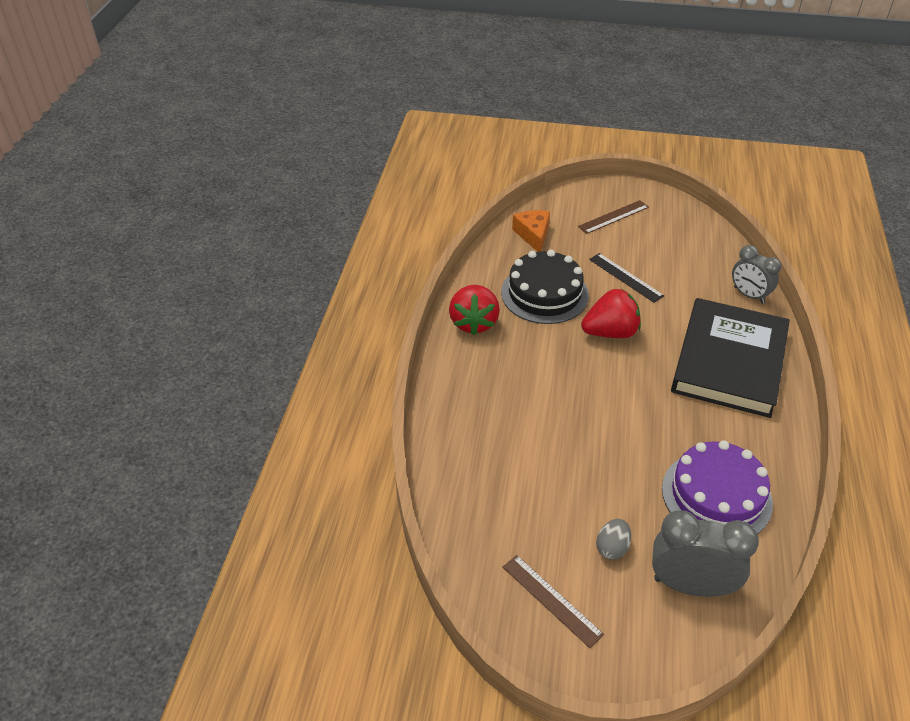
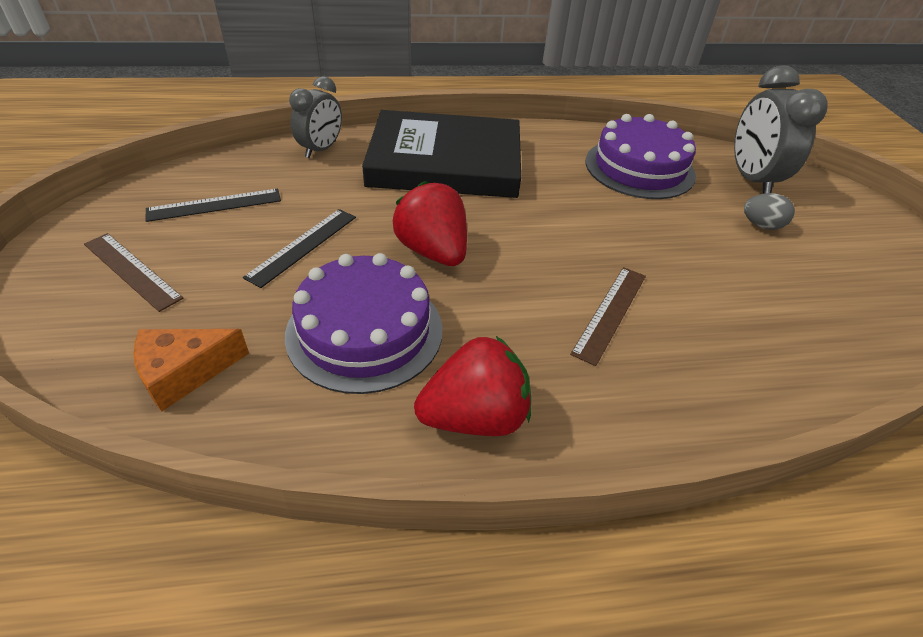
camera: 110 degrees left, 0 degrees up
(544, 293) = (365, 331): black cake -> purple cake
(551, 600) = (861, 259): brown ruler -> brown ruler (610, 313)
(675, 244) = (214, 205): none -> black ruler

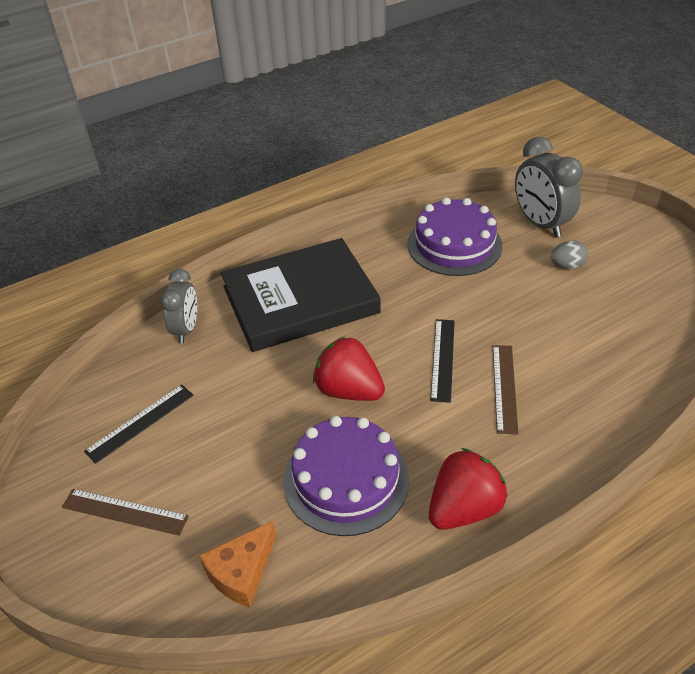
camera: 20 degrees left, 0 degrees up
(303, 246) = (245, 429): black ruler -> black ruler (442, 359)

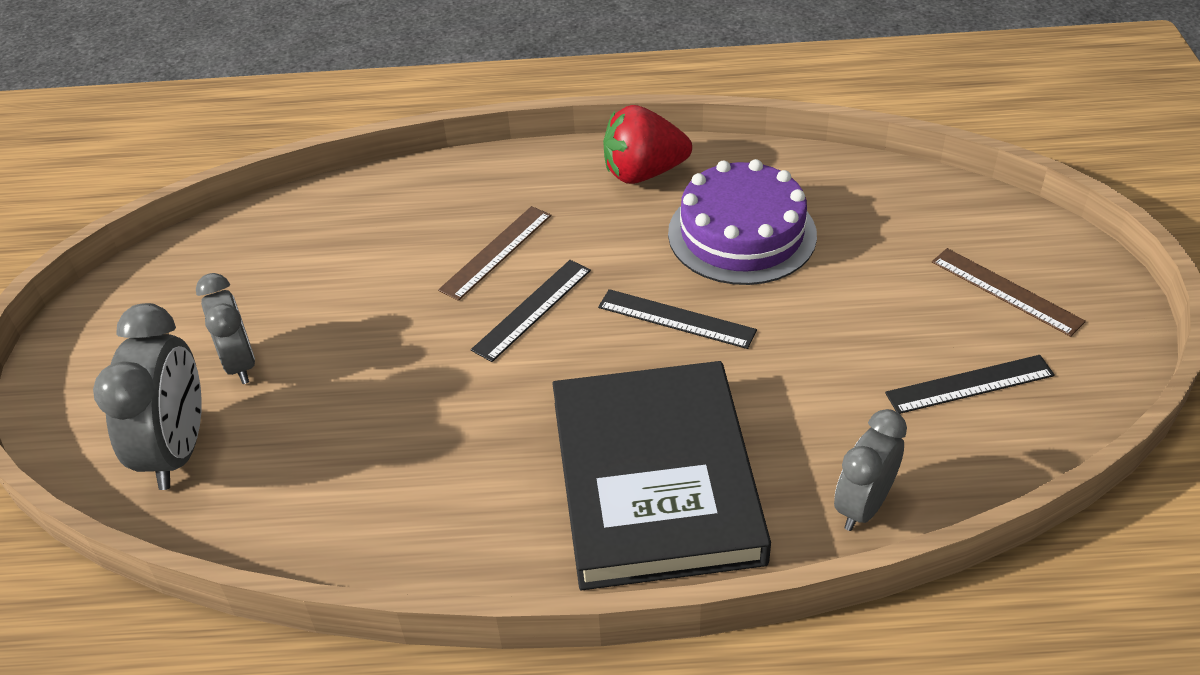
camera: 150 degrees left, 0 degrees up
(241, 572) = (890, 201): orange cheese -> none
(300, 300) = (655, 480): black book -> black book turned 75 degrees clockwise
(348, 390) = (676, 319): red strawberry -> black ruler
(454, 244) = (341, 473): purple cake -> none
(567, 266) = (240, 363): grey egg -> grey clock

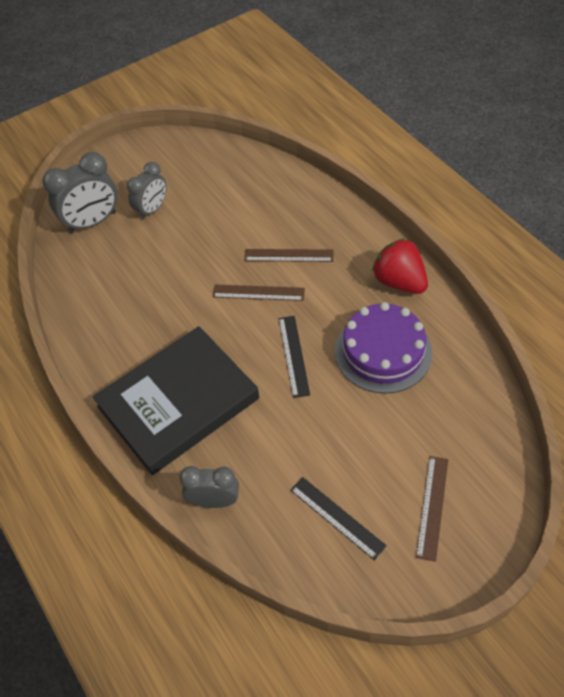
camera: 60 degrees right, 10 degrees up
(532, 309) = (258, 293): black ruler -> brown ruler

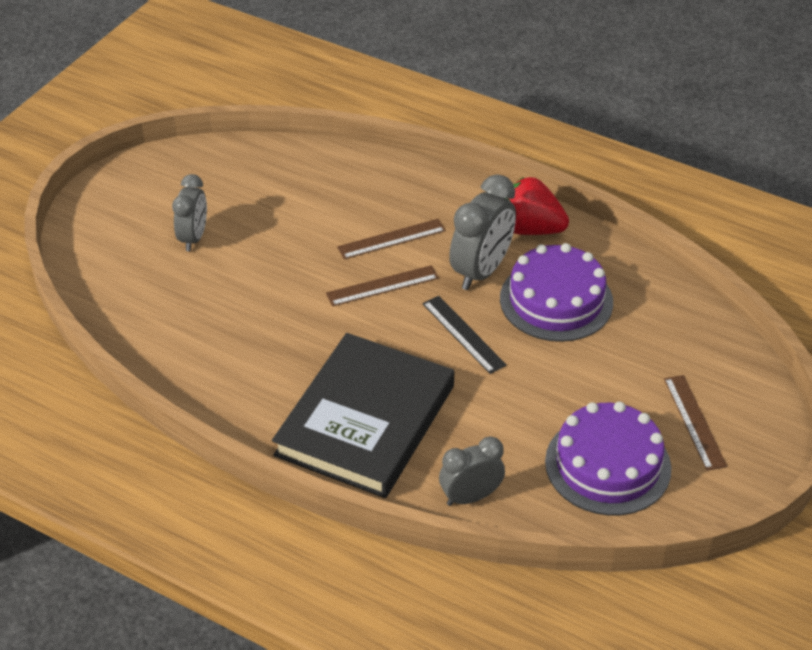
camera: 30 degrees left, 10 degrees down
(92, 222) = (126, 272): grey clock -> grey clock (481, 271)
(337, 517) = (607, 465): black ruler -> purple cake

